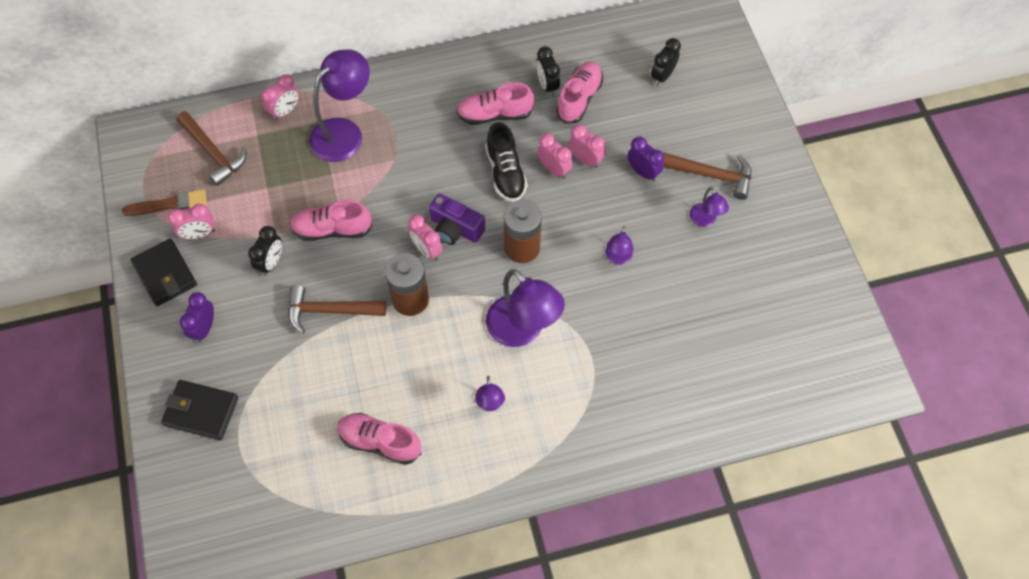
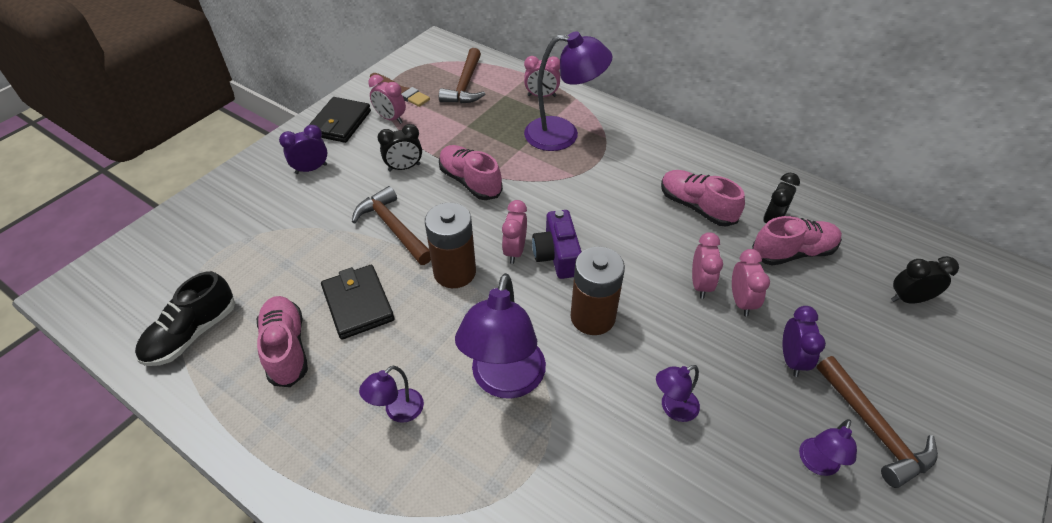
camera: 50 degrees right, 15 degrees down
(201, 411) = (232, 212): black wallet -> black wallet (358, 304)
(505, 173) = (652, 252): black shoe -> black shoe (192, 334)

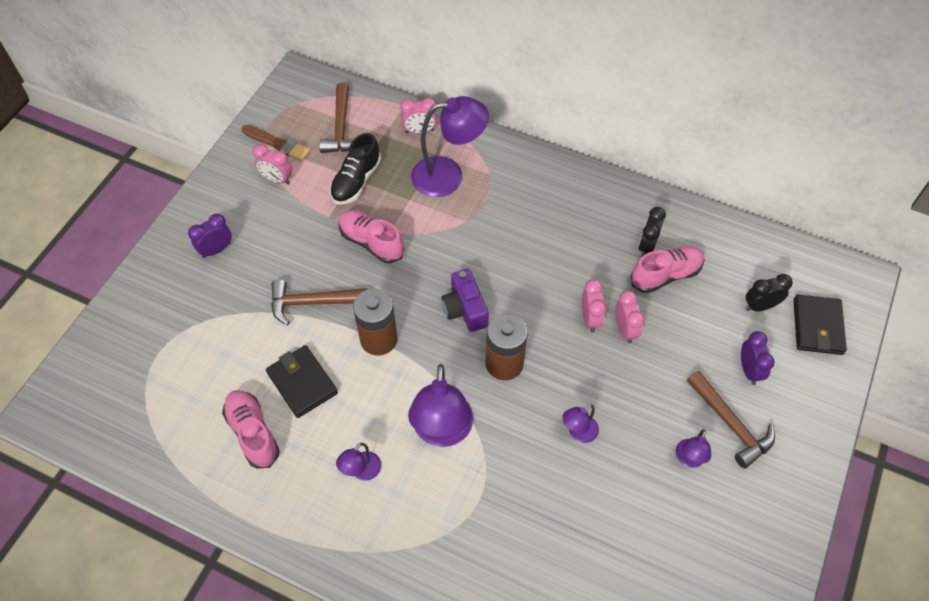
camera: 10 degrees left, 10 degrees up
(192, 334) = (166, 433): black shoe -> black shoe (356, 181)
(340, 123) = (228, 192): black wallet -> black wallet (817, 327)
(393, 228) = (312, 302): brown hammer -> brown hammer turned 45 degrees counterclockwise
(404, 167) = (305, 235): black clock -> none
(515, 251) = (427, 310): pink clock -> none
(696, 207) = (580, 240): pink shoe -> none
(791, 359) = (667, 376): purple clock -> purple clock (749, 370)

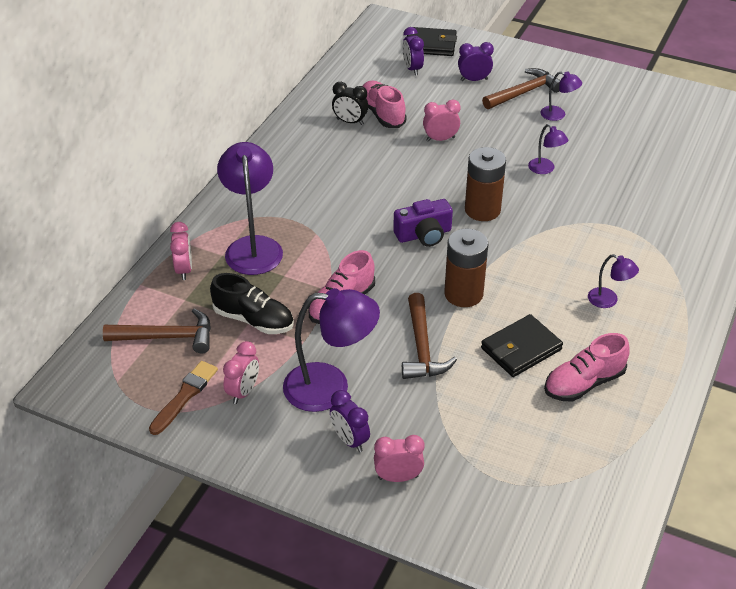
camera: 90 degrees left, 15 degrees down
(442, 432) = (558, 248): purple lamp -> purple lamp (330, 387)
(590, 318) = (430, 158): pink clock -> pink clock (398, 477)
(760, 306) = (412, 69): black clock -> purple clock

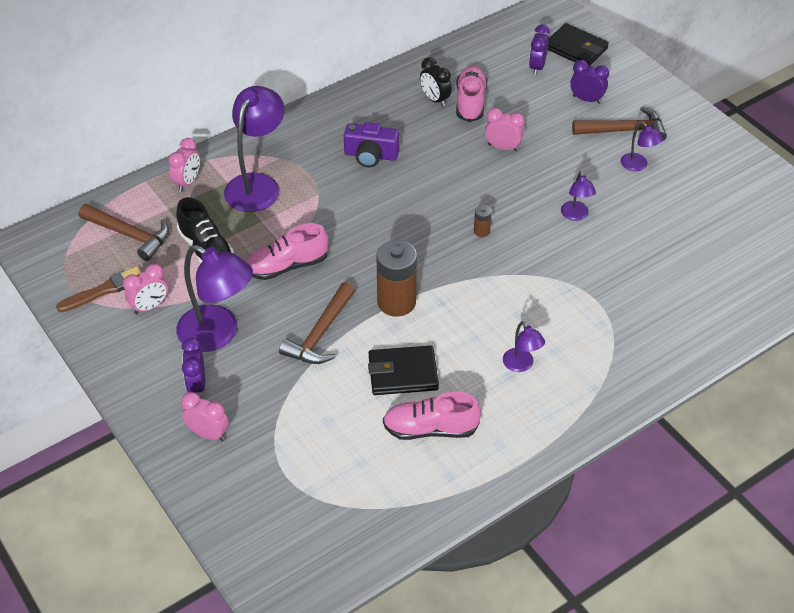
camera: 30 degrees right, 5 degrees up
(424, 234) = (409, 233): purple camera -> purple camera (371, 155)
(482, 210) = (481, 231): brown battery -> brown battery, size x0.44

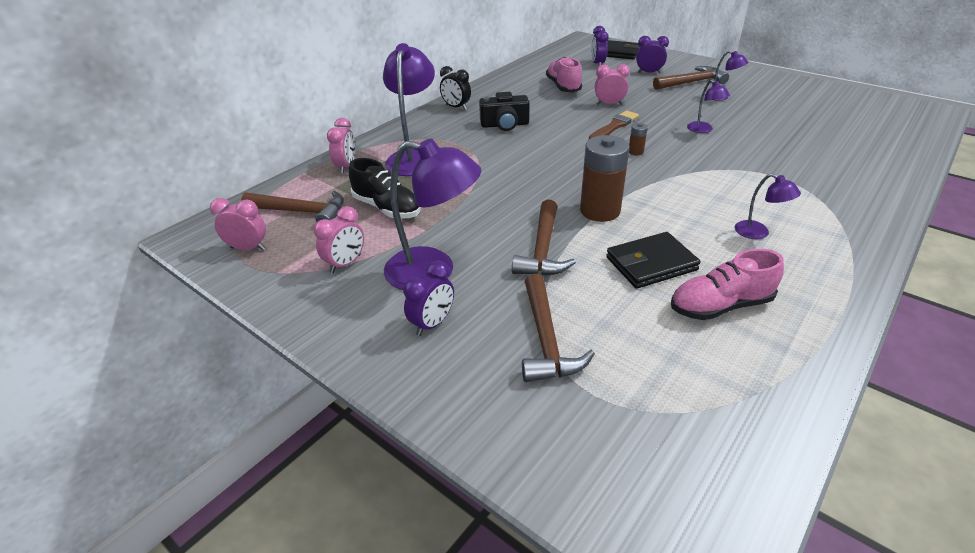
camera: 15 degrees left, 10 degrees down
(104, 290) = (288, 260): brown brush -> brown brush (614, 126)
(197, 385) = (432, 324): purple clock -> purple clock turned 120 degrees counterclockwise
(208, 434) = (471, 371): pink clock -> pink clock (248, 248)
(276, 422) = (546, 339): none -> brown hammer
(287, 266) = (475, 205): pink shoe -> none
(371, 155) = (505, 125): purple camera -> black camera
(435, 99) = (534, 89): black clock -> black clock (456, 107)

